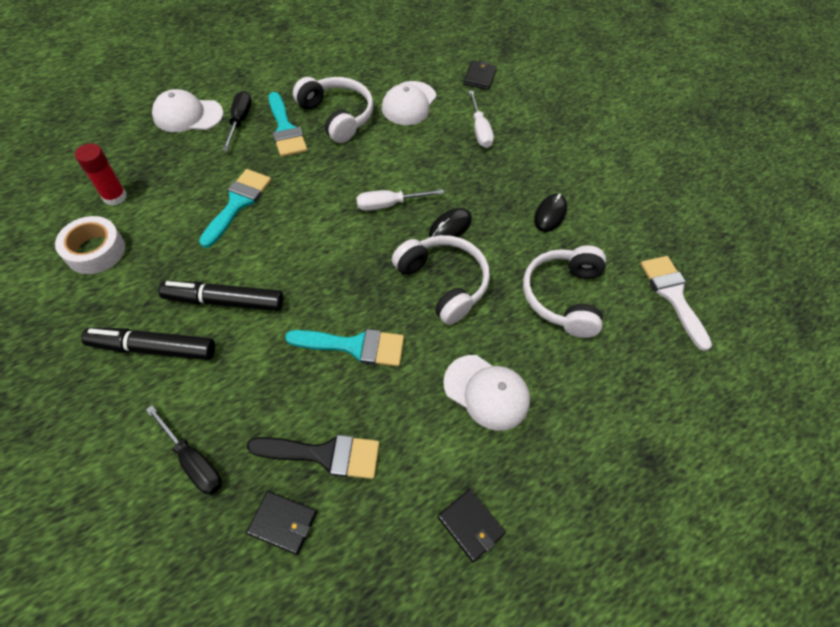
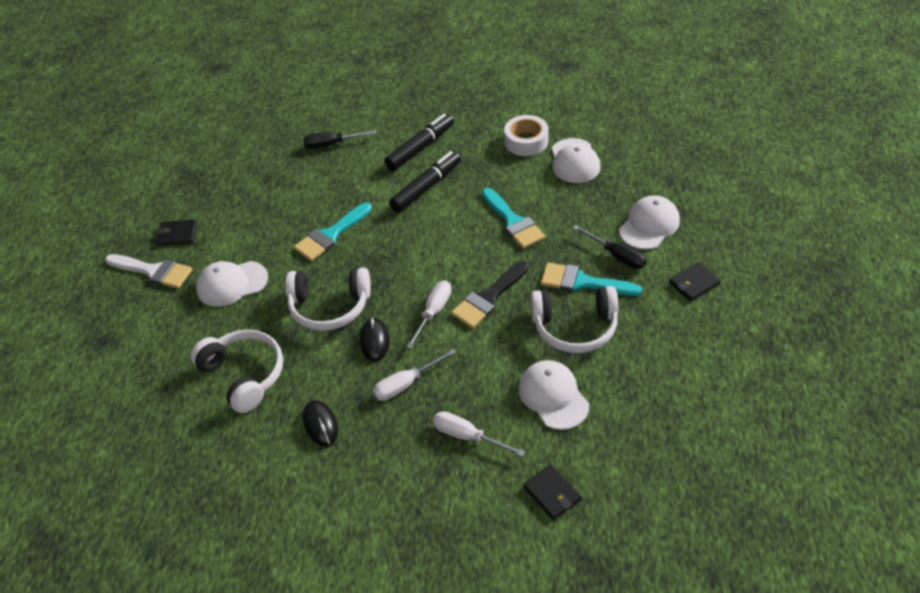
camera: 135 degrees right, 10 degrees down
(115, 197) = (574, 161): red glue stick -> white cap
(283, 523) = (264, 165): black wallet -> black wallet (694, 283)
(324, 454) = (279, 193): black brush -> black brush (488, 298)
(470, 184) = (406, 384): none -> white screwdriver
(673, 295) = (165, 456): white brush -> white brush (153, 271)

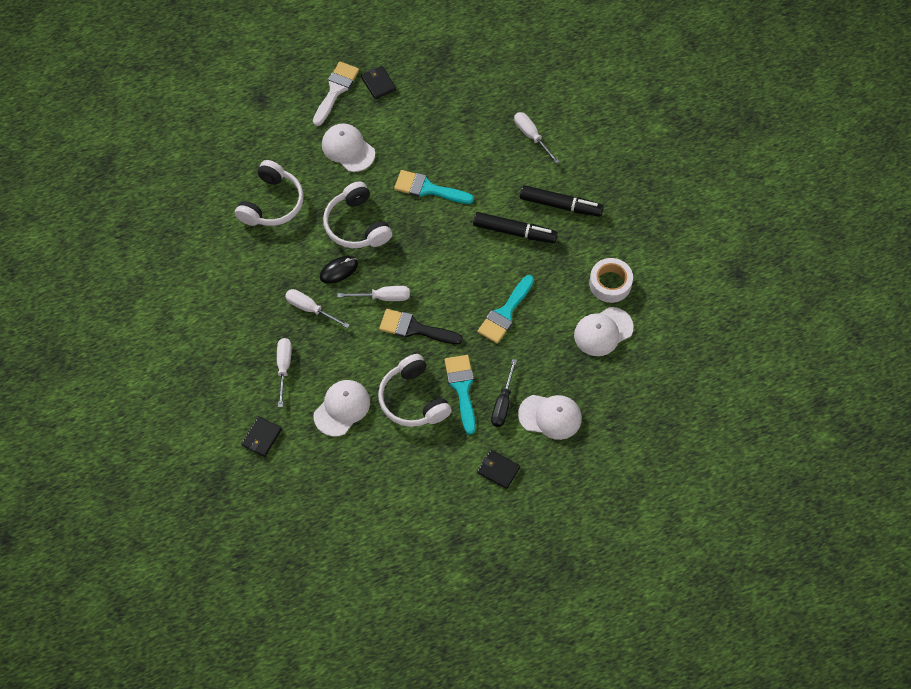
camera: 60 degrees right, 15 degrees up
(153, 271) = (335, 90): white brush -> white brush turned 150 degrees counterclockwise
(320, 424) = (254, 272): black mouse -> none
(332, 144) = (531, 136): black screwdriver -> white screwdriver

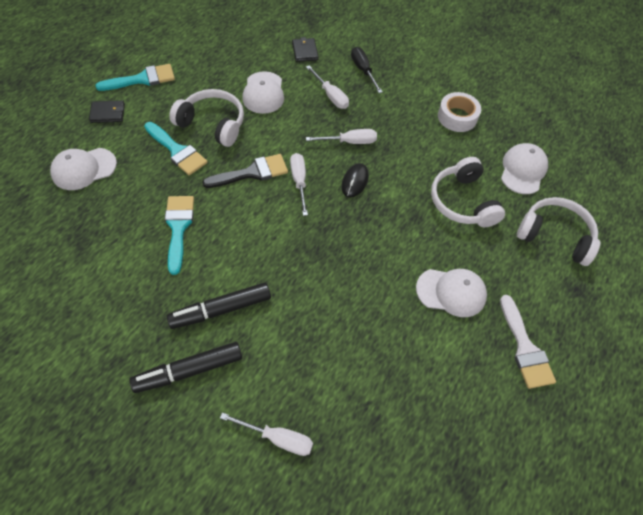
camera: 140 degrees right, 5 degrees down
(356, 225) = (375, 226): white headphones -> white headphones (555, 236)
(378, 83) = (493, 387): black wallet -> none
(383, 297) = (299, 181): white screwdriver -> white screwdriver turned 120 degrees clockwise
(428, 189) = (341, 300): turquoise brush -> turquoise brush (142, 79)
(503, 403) = (133, 158): black screwdriver -> black screwdriver (363, 70)
(603, 332) = (68, 264): white cap -> white cap (523, 170)
(610, 283) = (84, 315): white tape -> white tape (457, 117)

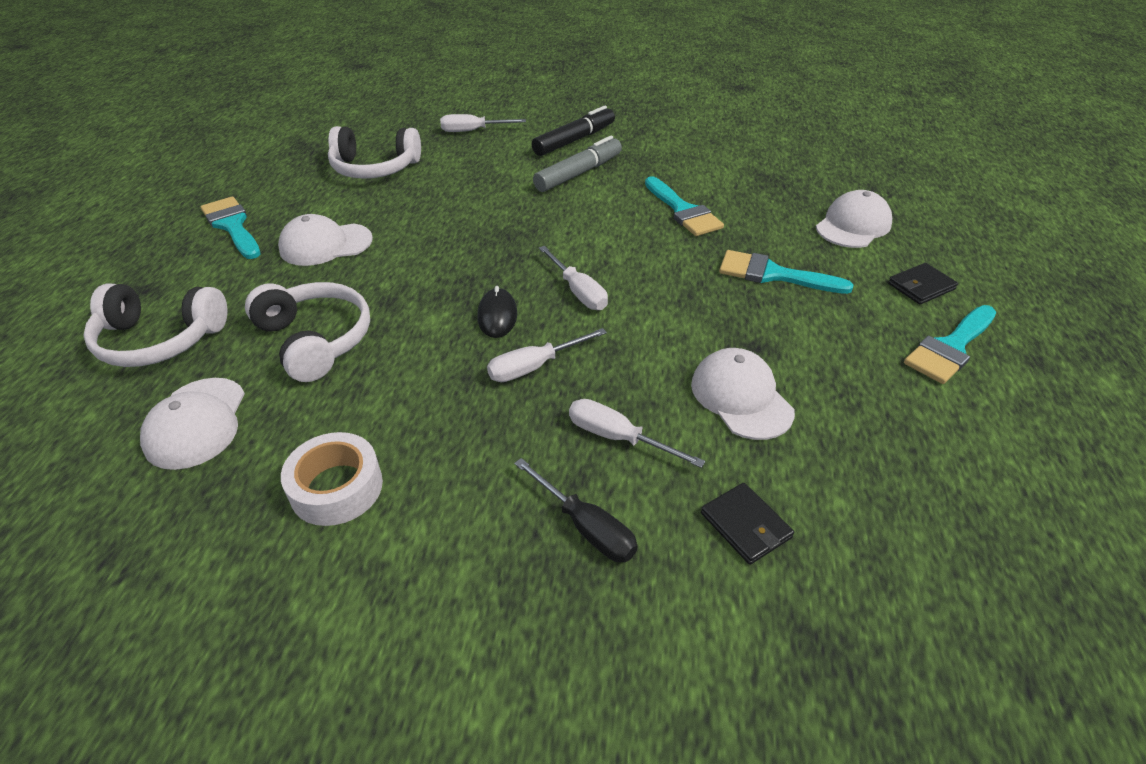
camera: 160 degrees right, 15 degrees down
(212, 124) = (767, 321): white headphones -> white headphones (374, 168)
(221, 310) = (578, 173): black marker -> grey marker
(252, 173) = (651, 282): black brush -> none
(525, 348) = (232, 226): white brush -> turquoise brush

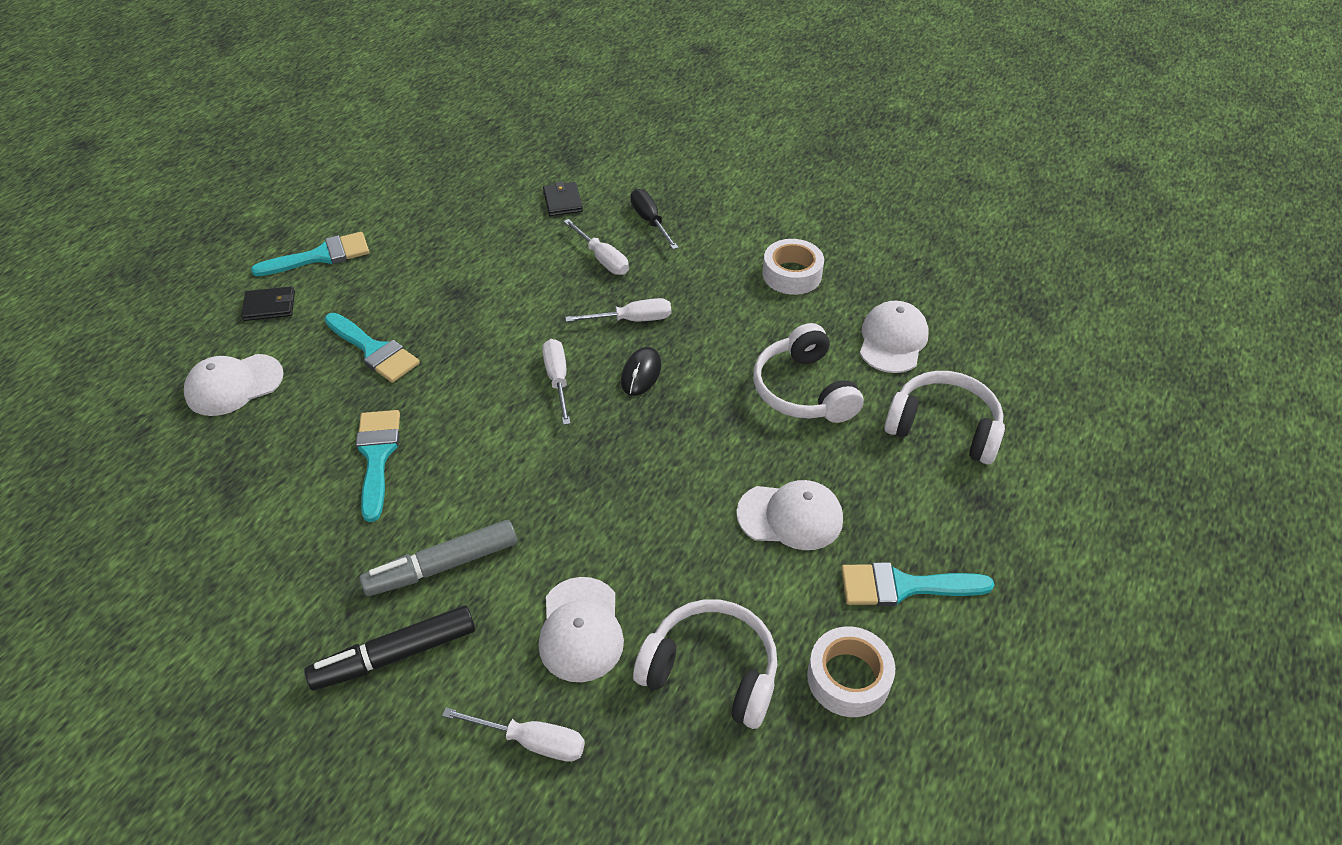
camera: 160 degrees left, 5 degrees up
(232, 226) = (904, 586): turquoise brush -> turquoise brush turned 105 degrees clockwise
(282, 181) = (848, 678): none -> white tape
(741, 397) = (502, 262): white cap -> white cap (581, 629)

